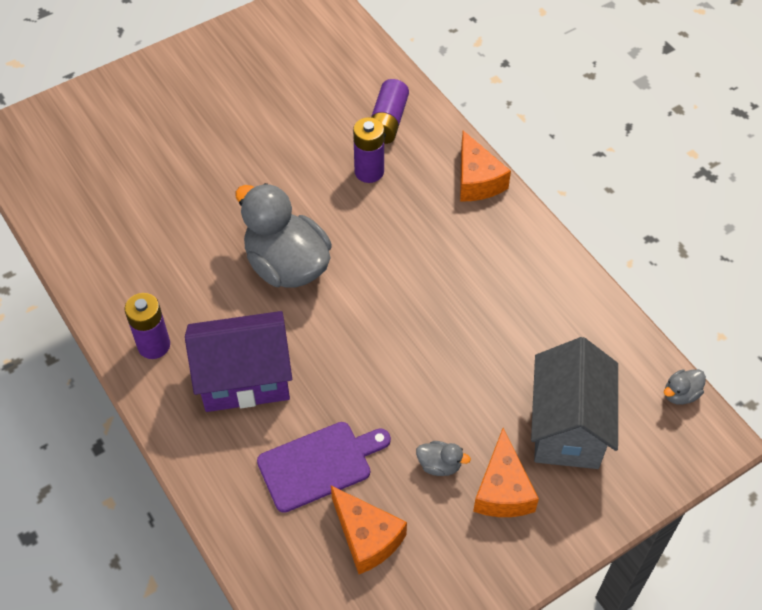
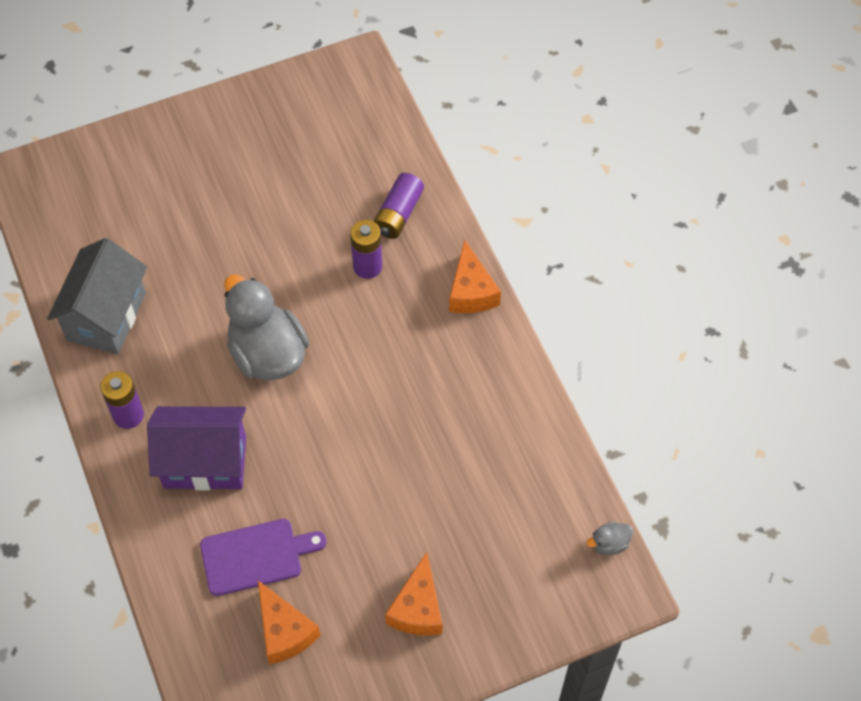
camera: 10 degrees right, 5 degrees up
(439, 465) = (365, 575): grey duck -> none
(567, 427) = (493, 558): grey house -> grey house (107, 316)

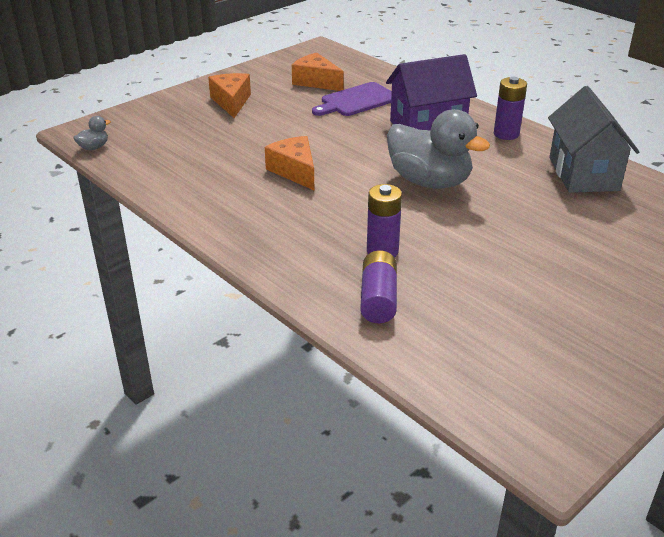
camera: 160 degrees right, 25 degrees down
(471, 291) = (266, 256): orange cheese -> orange cheese (295, 171)

